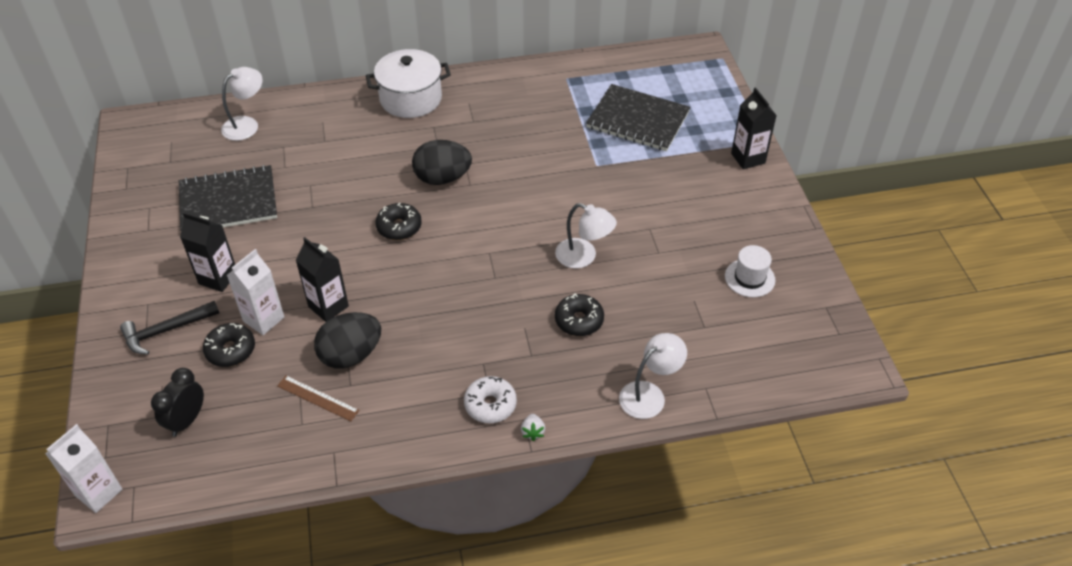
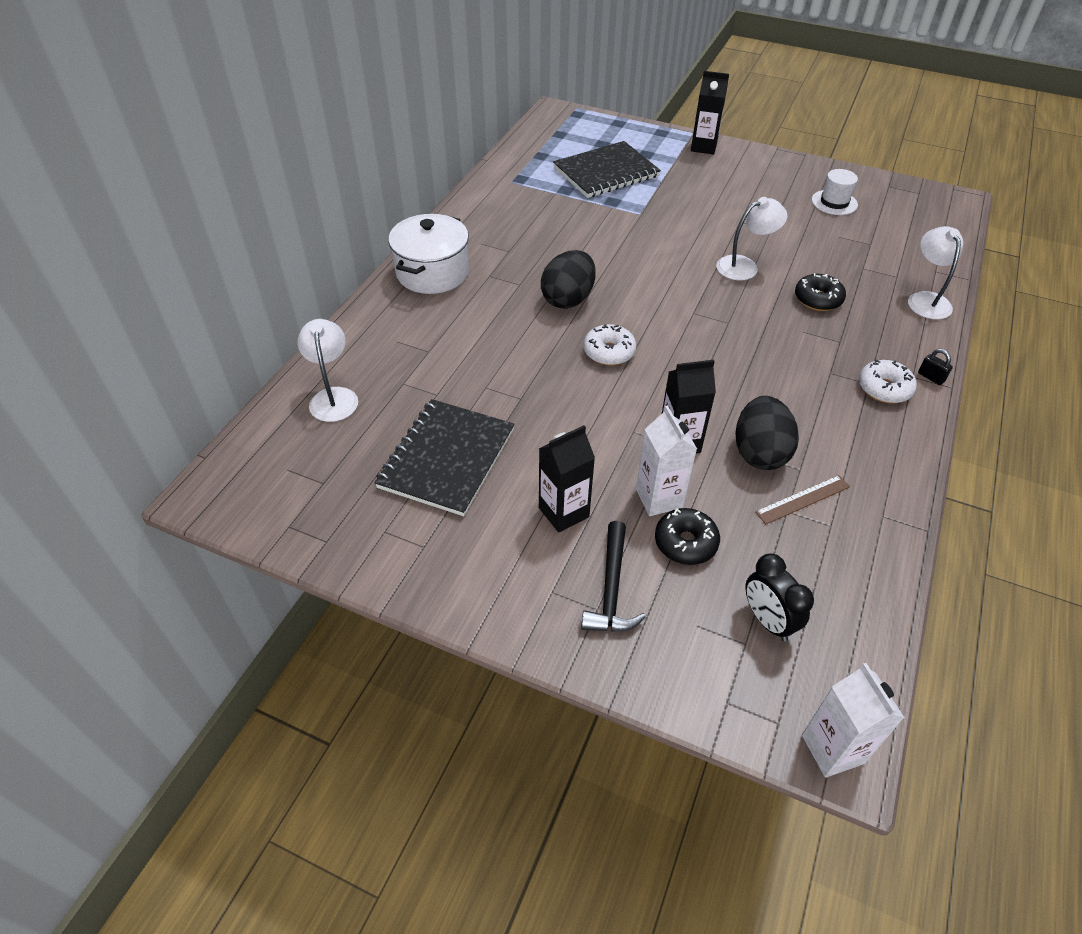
camera: 55 degrees left, 0 degrees up
(399, 227) = (609, 352): black donut -> white donut
(532, 432) = (931, 377): white strawberry -> black padlock

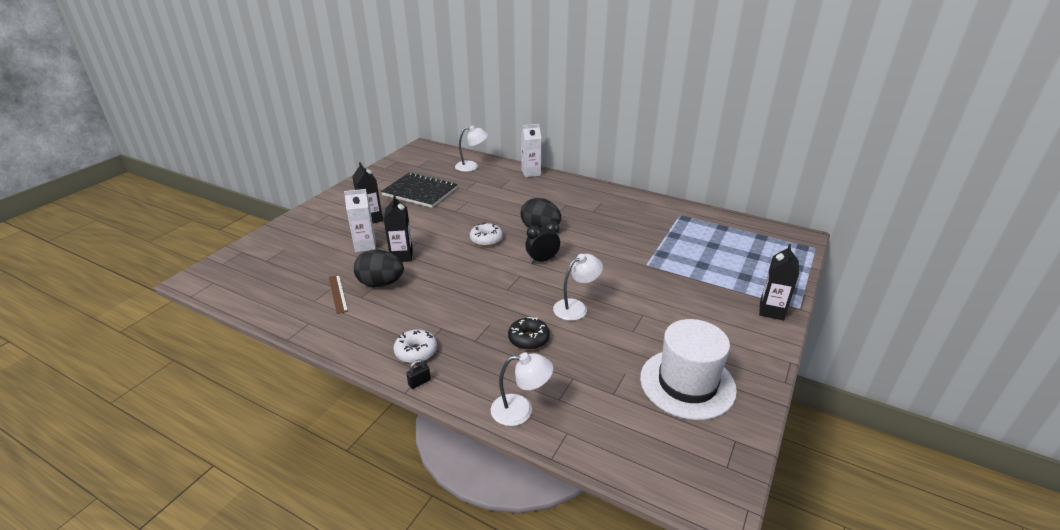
camera: 95 degrees right, 15 degrees down
(432, 272) = (570, 188): white pot -> none
(606, 172) = (705, 254): black notebook -> none
(611, 589) = (320, 228): black hammer -> none
(685, 542) = (332, 250): black donut -> none
(744, 266) = (576, 307): white lamp -> white lamp turned 105 degrees counterclockwise
(767, 620) = (272, 269): black clock -> black clock (542, 260)
(832, 749) = (198, 276): white carton -> white carton (531, 173)
(834, 202) = (687, 383): white hat -> white hat, size x1.97

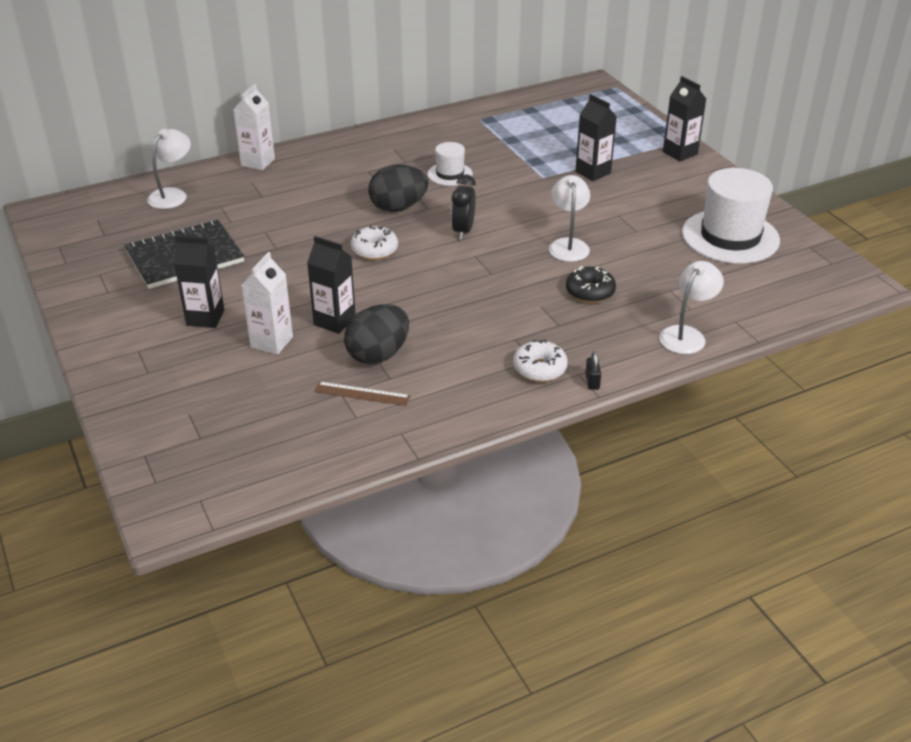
camera: 55 degrees left, 5 degrees up
(600, 230) = (450, 174): none -> white hat
(682, 282) = (593, 172): none -> black carton

